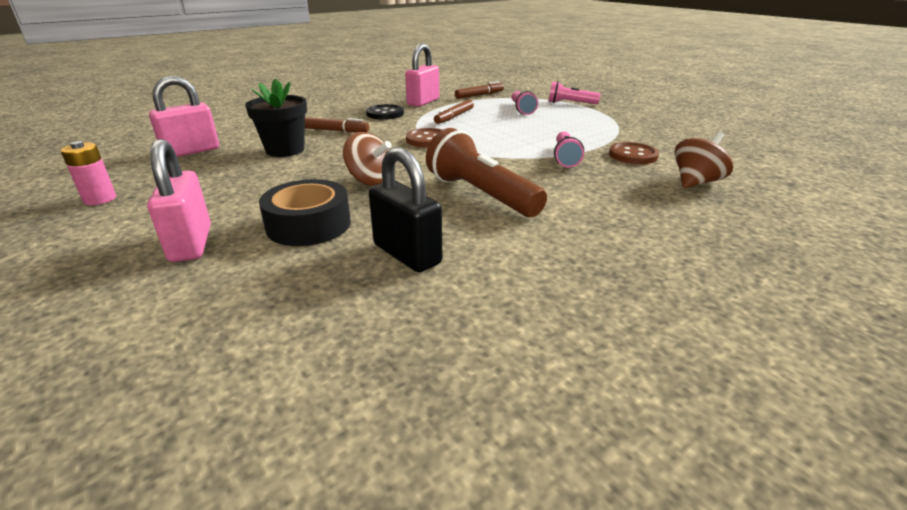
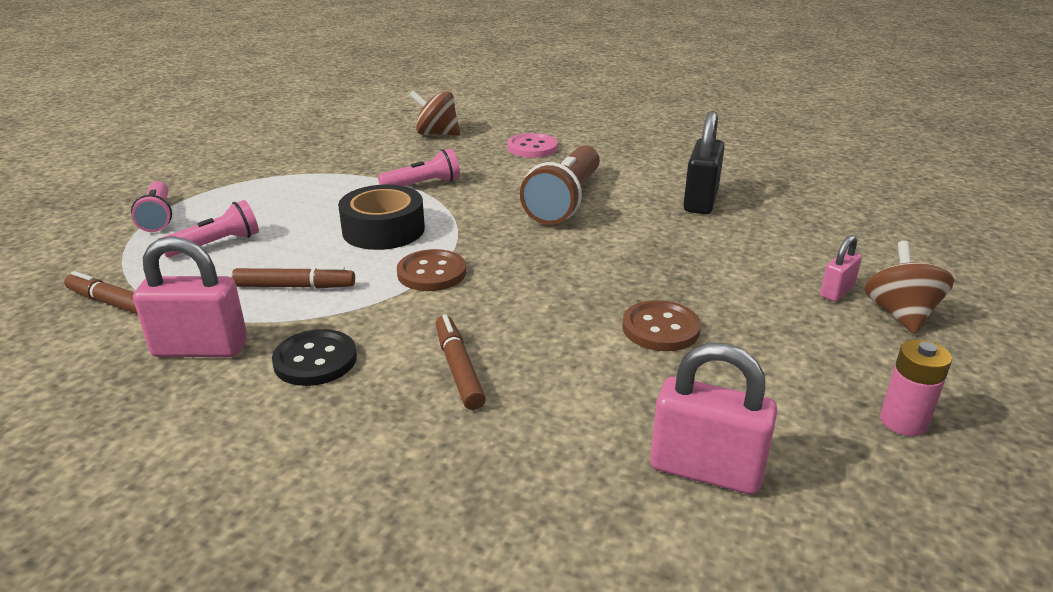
camera: 120 degrees left, 0 degrees up
(191, 243) = (836, 291): pink padlock -> pink padlock, size x0.55
(285, 150) = (589, 370): black flower pot -> none
(309, 225) = (726, 254): black tape -> black tape (383, 230)
(370, 181) = (604, 261): brown spinning top -> brown spinning top (900, 314)
(630, 214) = (532, 148): none -> pink button
(633, 155) = (385, 159): brown button -> brown button (660, 328)

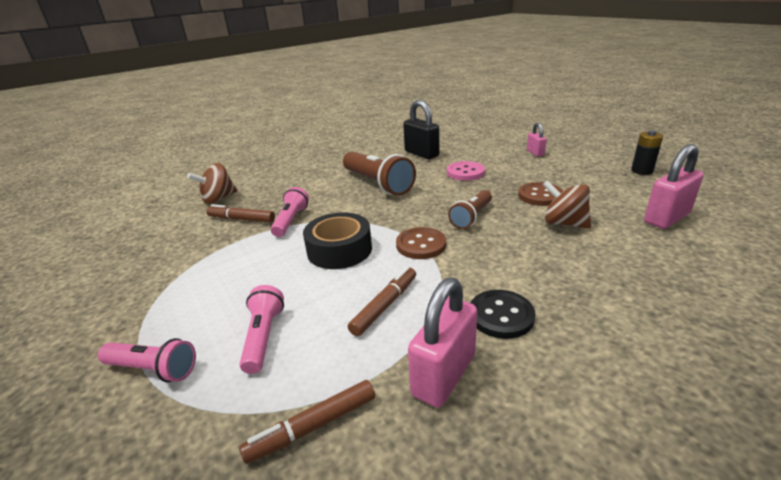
camera: 55 degrees left, 0 degrees up
(458, 369) = (545, 261): brown marker -> brown marker (241, 219)
(532, 148) = (293, 175): pink button -> pink button (465, 172)
(534, 288) = (471, 217): none -> brown flashlight
(900, 314) = (562, 148): brown spinning top -> brown spinning top (564, 223)
(903, 422) = (642, 171): pink battery -> black battery

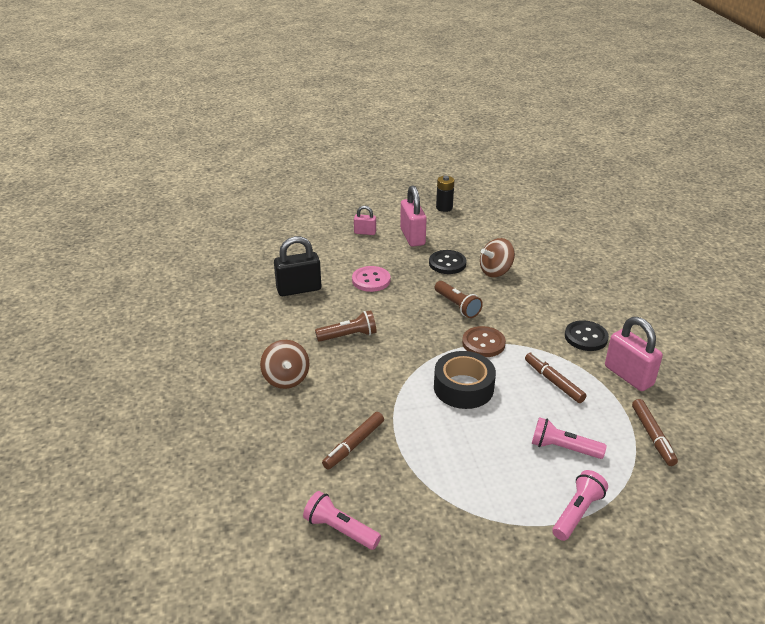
camera: 70 degrees left, 5 degrees up
(218, 199) = (279, 461): brown spinning top -> brown spinning top (286, 379)
(291, 221) = (385, 408): pink flashlight -> pink flashlight (340, 530)
(378, 184) = (348, 335): brown flashlight -> brown flashlight, size x0.60
(540, 196) = (447, 263): brown button -> black button
(666, 218) = (516, 233): pink padlock -> pink padlock (412, 237)

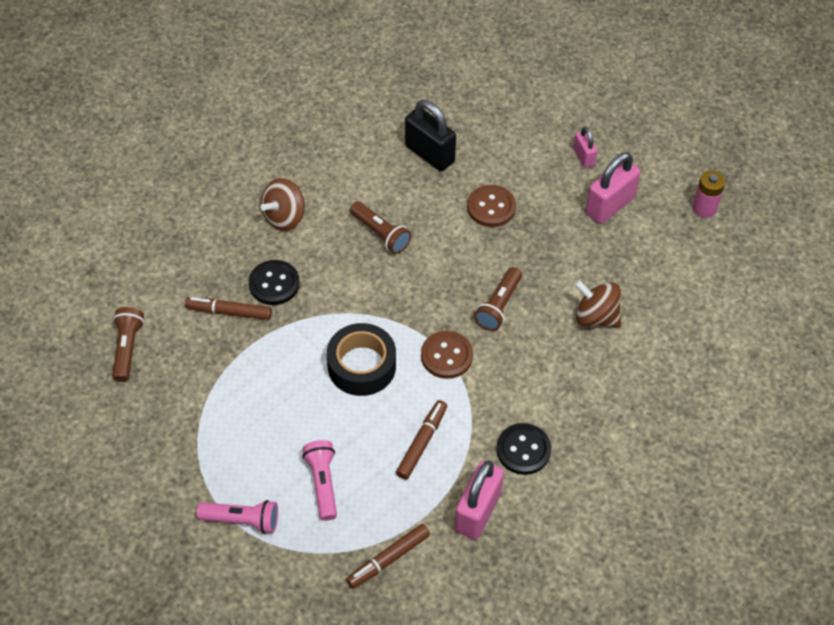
camera: 60 degrees right, 20 degrees up
(340, 530) = (127, 348): pink flashlight -> brown flashlight
(371, 280) = (491, 207): pink button -> brown button
(444, 208) = (704, 208): black battery -> pink battery
(447, 263) = (577, 263): black button -> black button (274, 284)

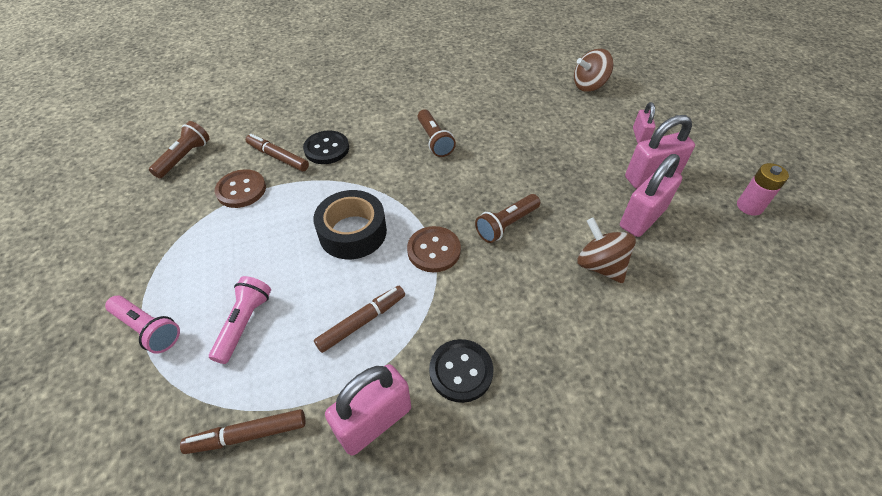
camera: 25 degrees right, 5 degrees down
(284, 217) = (367, 109): brown spinning top -> brown spinning top (589, 85)
(429, 154) = (506, 100): black padlock -> none
(491, 207) = (539, 148): brown button -> brown button (241, 190)
(616, 255) = (642, 218): none -> pink padlock

